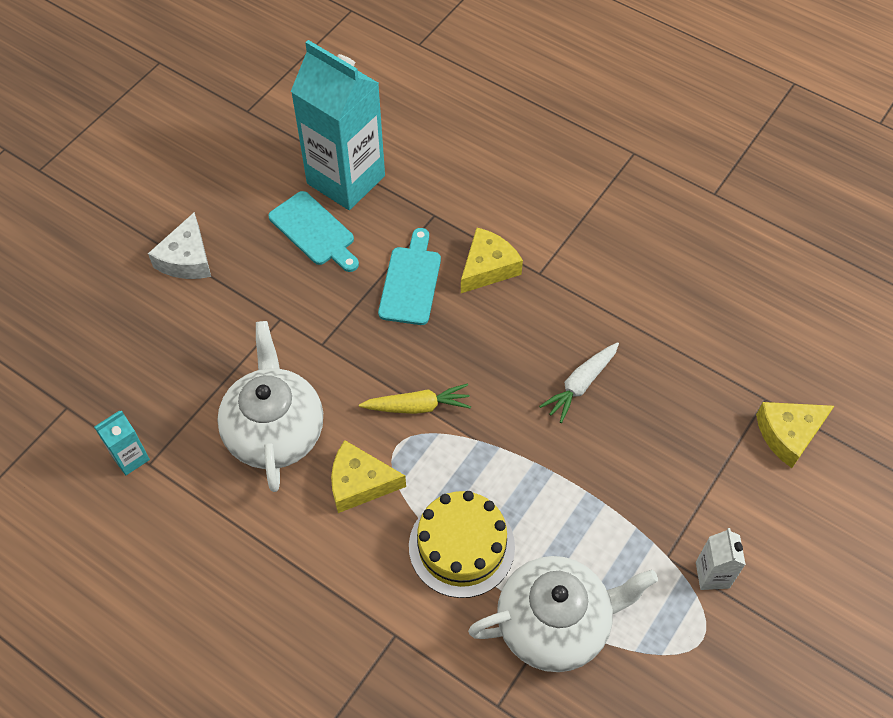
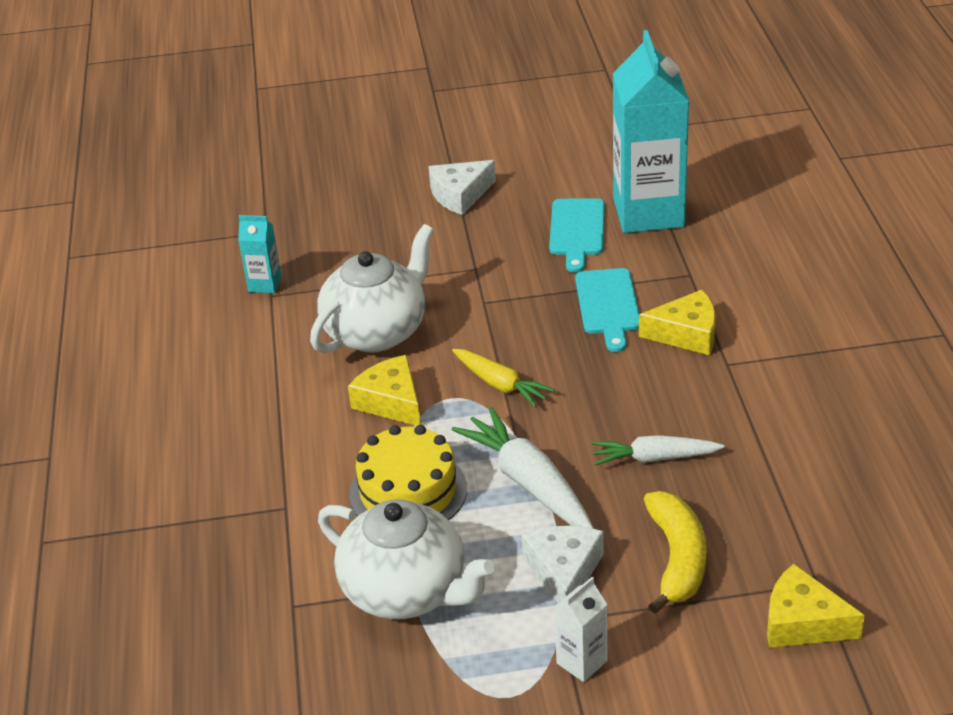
camera: 50 degrees right, 20 degrees down
(411, 282) = (608, 305): turquoise cutting board -> turquoise cutting board turned 120 degrees clockwise
(528, 470) = (528, 482): none -> white carrot
(628, 519) = (564, 571): none -> white cheese
(677, 450) = (677, 559): none -> yellow banana

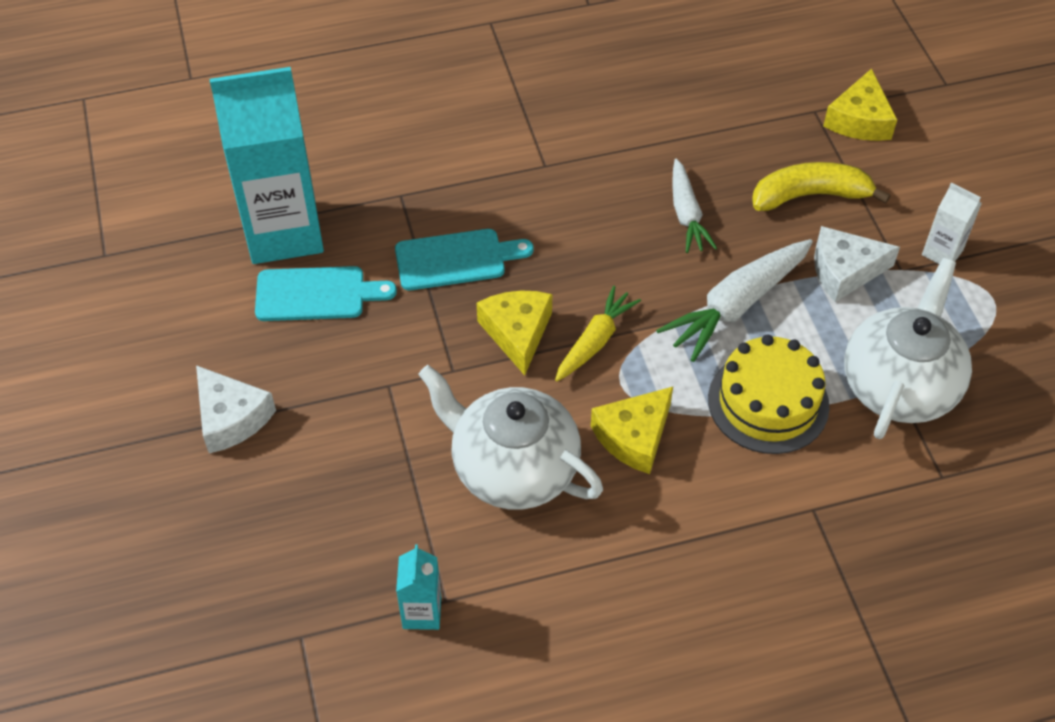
camera: 100 degrees left, 15 degrees up
(686, 334) = (500, 195): yellow cheese -> yellow cheese (517, 333)

